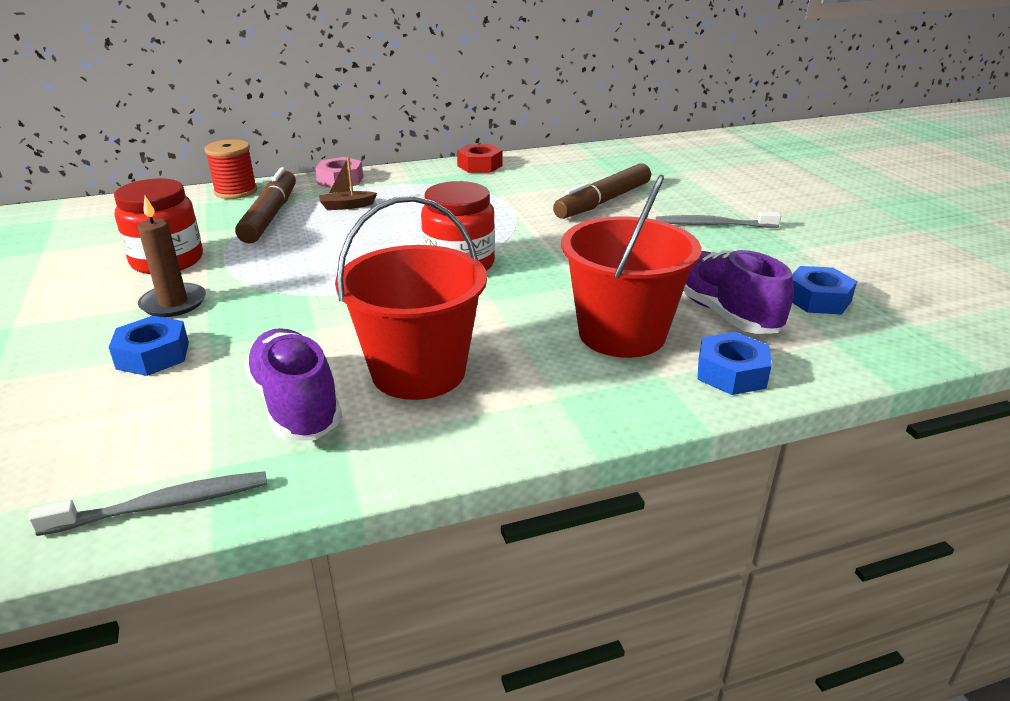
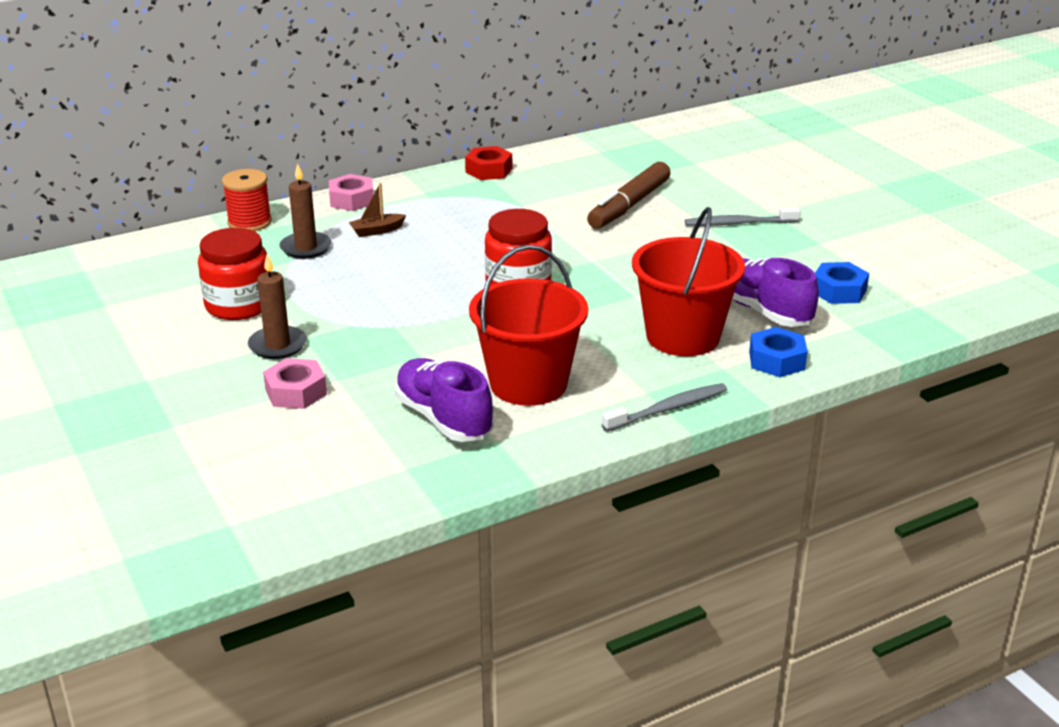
camera: 10 degrees left, 0 degrees up
(153, 355) = (296, 392): blue nut -> pink nut
(162, 505) = (389, 495): grey toothbrush -> grey toothbrush (667, 409)
(270, 216) = (306, 248): brown marker -> brown candle

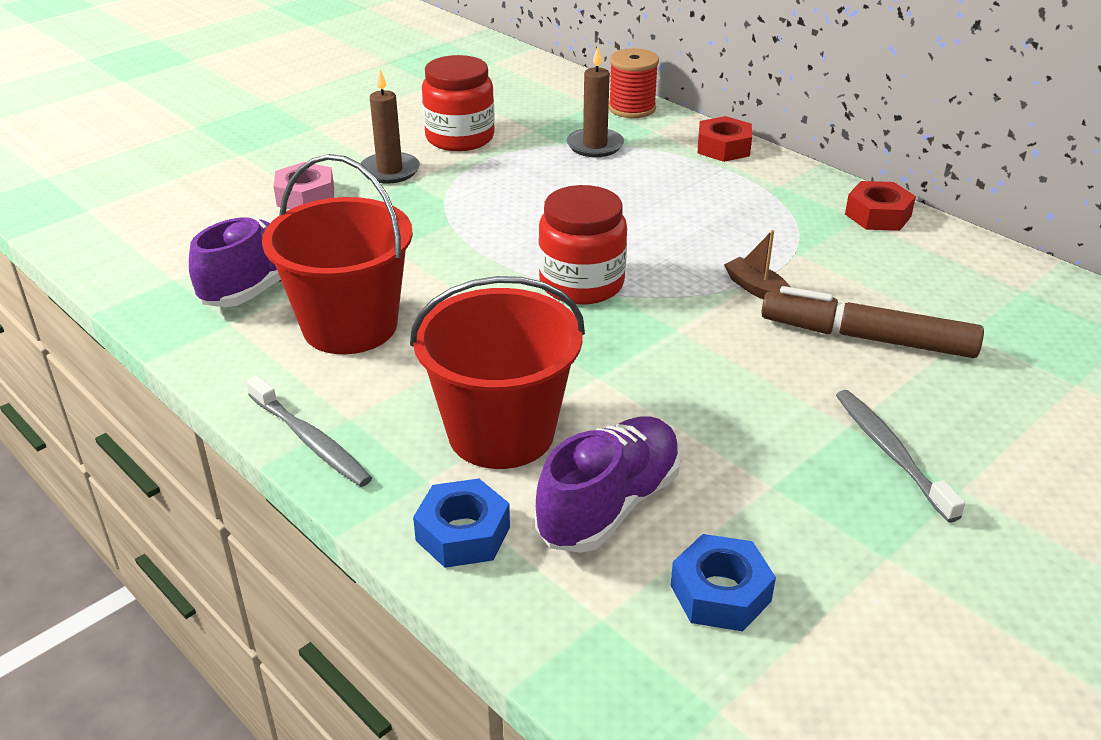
camera: 75 degrees right, 5 degrees up
(351, 200) = (723, 148): pink nut -> red nut
(377, 231) = (659, 175): brown boat -> brown boat (757, 289)

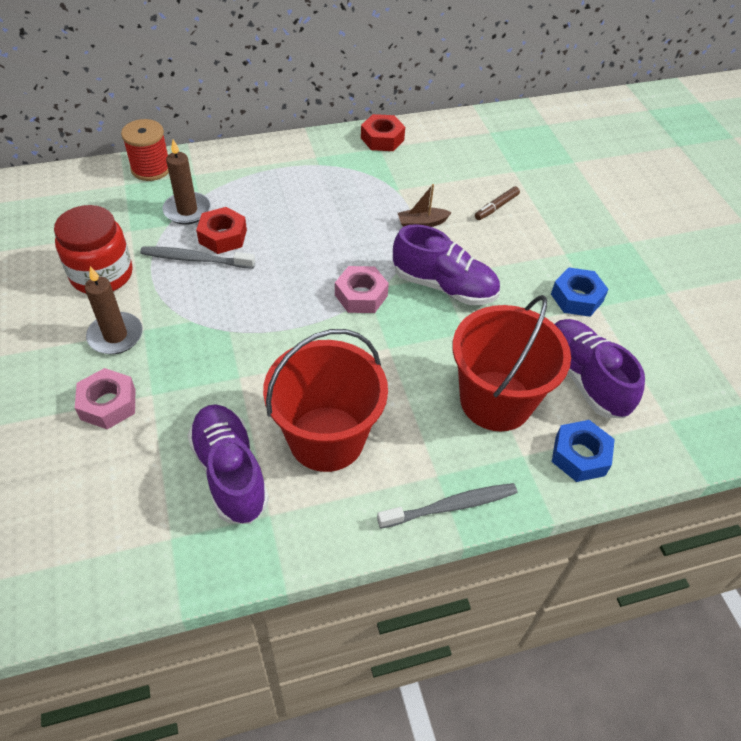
camera: 65 degrees left, 15 degrees up
(581, 284) = (361, 295): red jar -> pink nut
(661, 338) = (444, 286): none -> purple shoe
(720, 593) = (668, 365): blue nut -> blue nut (576, 298)
(723, 148) = (249, 156): red nut -> red nut (223, 236)
(867, 338) = (496, 207): brown marker -> brown marker, size x0.47
(891, 453) = (594, 250): grey toothbrush -> grey toothbrush (195, 259)

